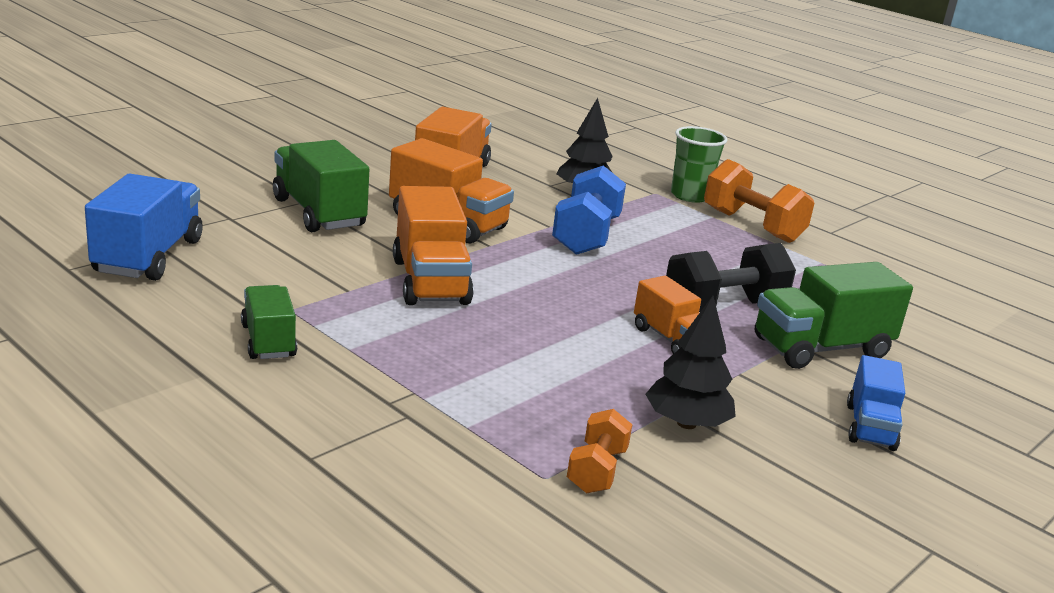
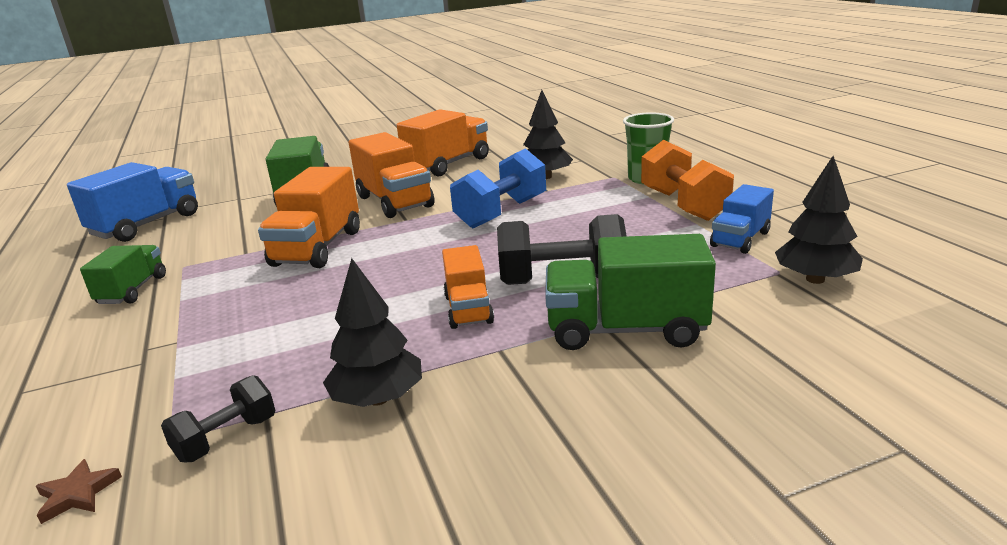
camera: 30 degrees right, 0 degrees up
(524, 530) = (78, 494): none -> brown star
(596, 470) = (226, 438): orange dumbbell -> black dumbbell
(870, 427) = (587, 428): blue truck -> blue truck (740, 239)
(918, 296) = (815, 279): none -> black tree

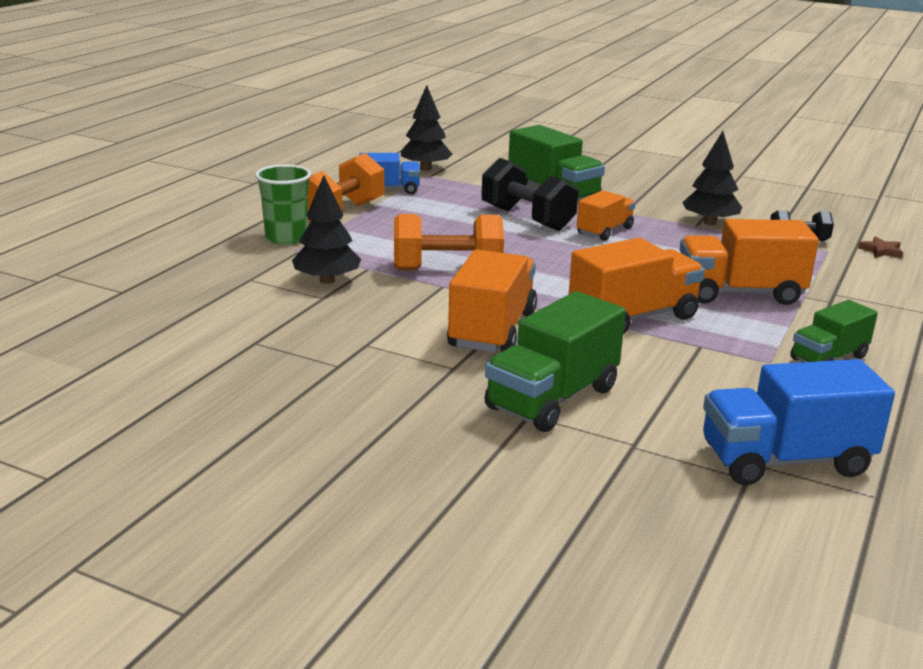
camera: 135 degrees left, 0 degrees up
(447, 164) = (340, 350): orange truck -> orange truck (739, 293)
(501, 213) = (447, 270): blue dumbbell -> orange dumbbell

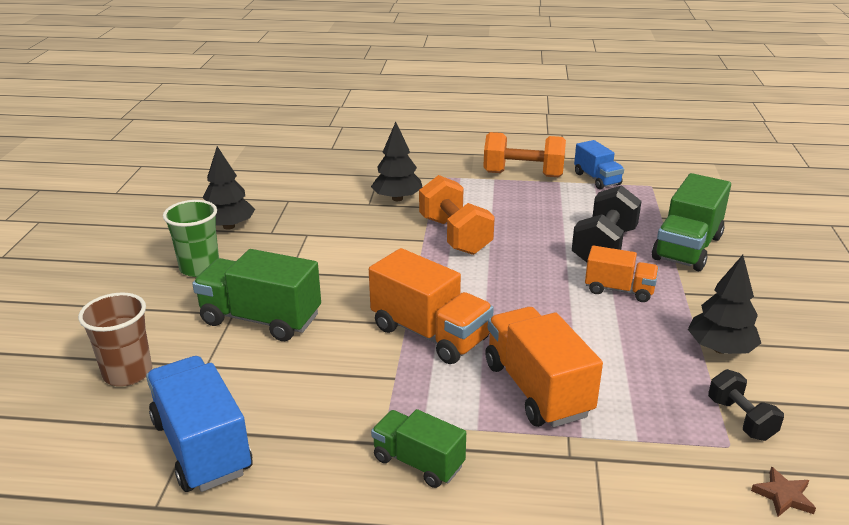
camera: 70 degrees right, 5 degrees up
(286, 238) = (457, 168): green cup -> green cup (199, 268)
(425, 168) = (667, 181): black tree -> black tree (229, 226)
(492, 330) = (359, 274): orange truck -> none
(627, 498) = (128, 373): none -> brown cup

